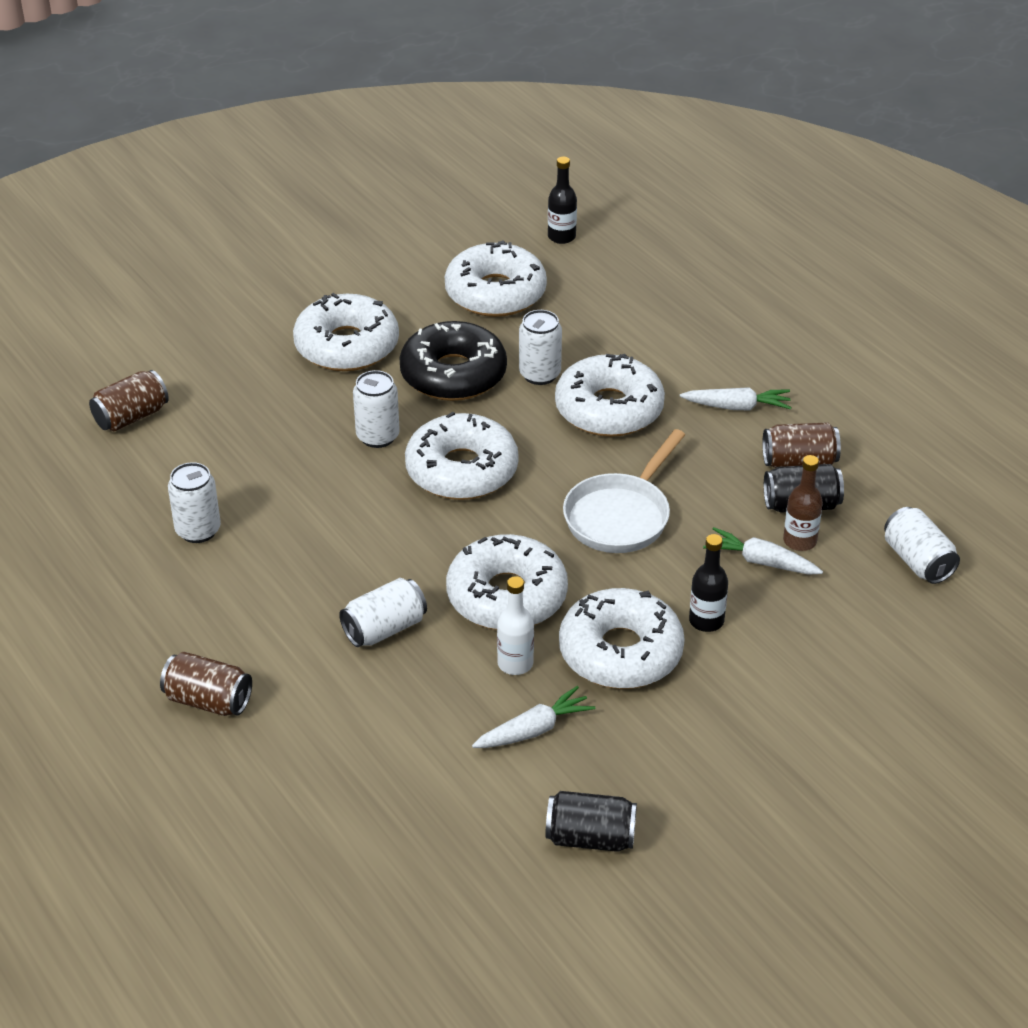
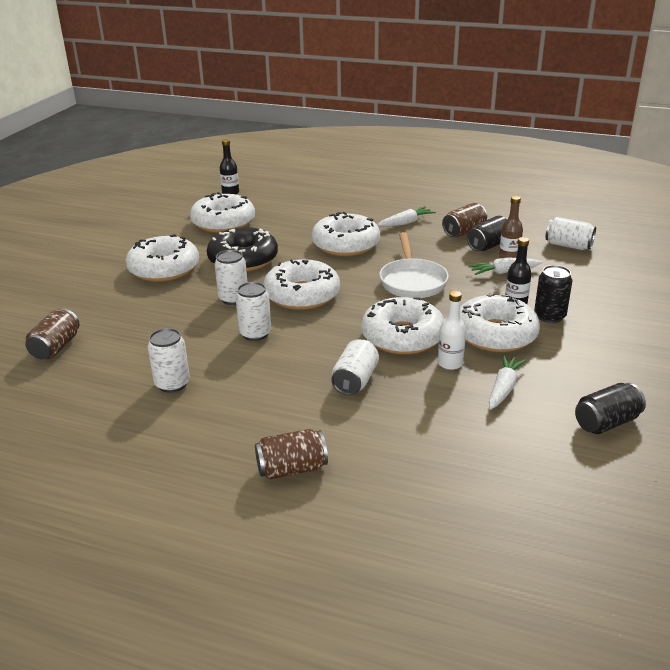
camera: 35 degrees left, 10 degrees down
(540, 374) = (291, 244): white can -> white can (255, 334)
(725, 662) = (549, 316): none -> black can

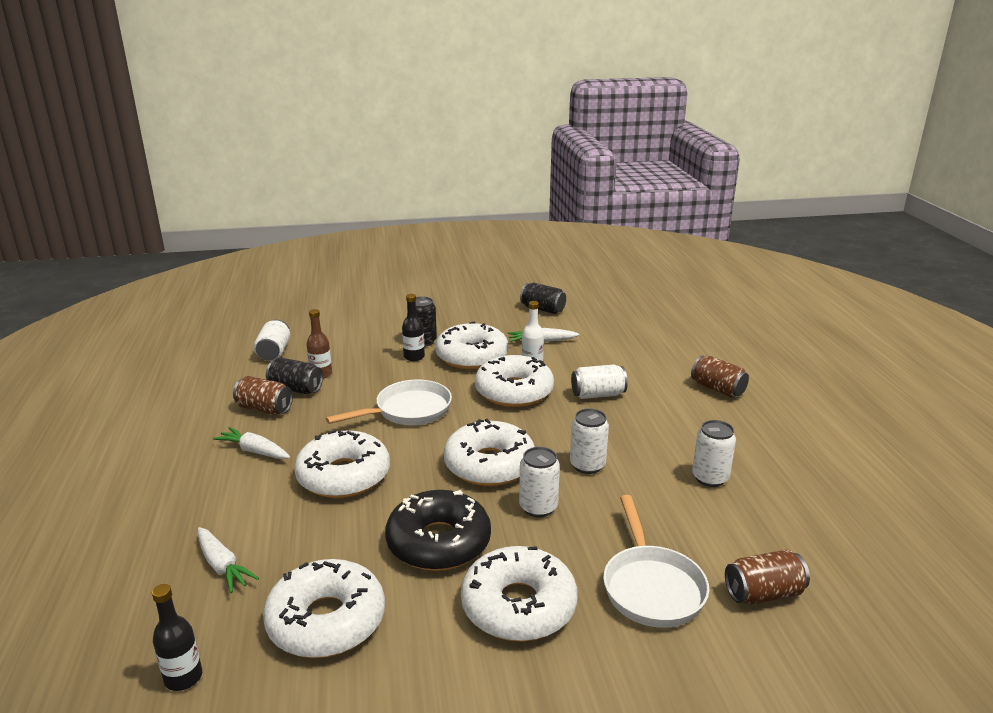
camera: 120 degrees left, 5 degrees down
(118, 311) = (651, 587): none -> white pan
(504, 272) = (354, 371): white carrot -> white carrot (222, 566)

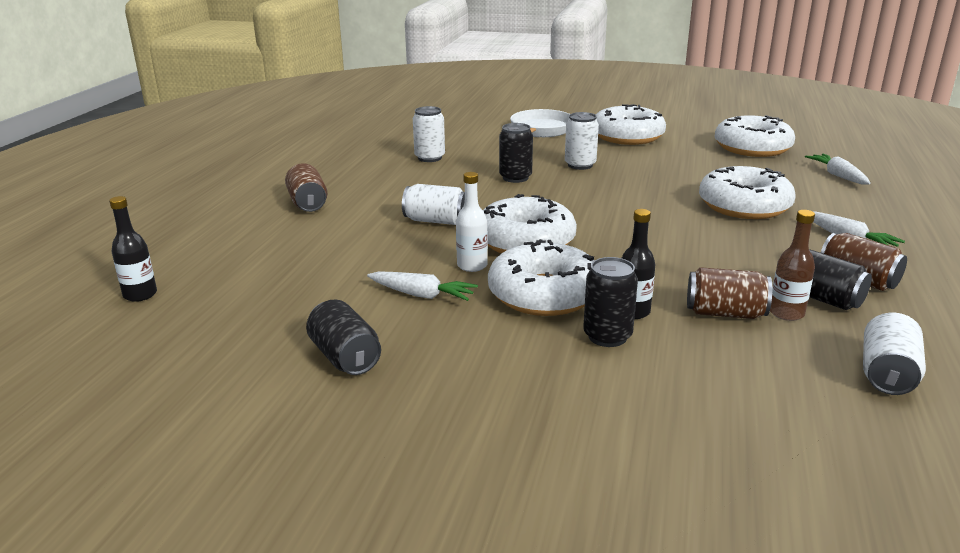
camera: 155 degrees left, 0 degrees up
(183, 677) = (837, 144): black bottle -> black bottle (140, 295)
(408, 411) = (665, 244): white pan -> none
(438, 542) = (667, 162): black donut -> none
(489, 465) = (601, 191): white donut -> none
(587, 465) = (515, 178): white can -> black can
(763, 593) = (480, 121): brown can -> brown can (725, 313)

